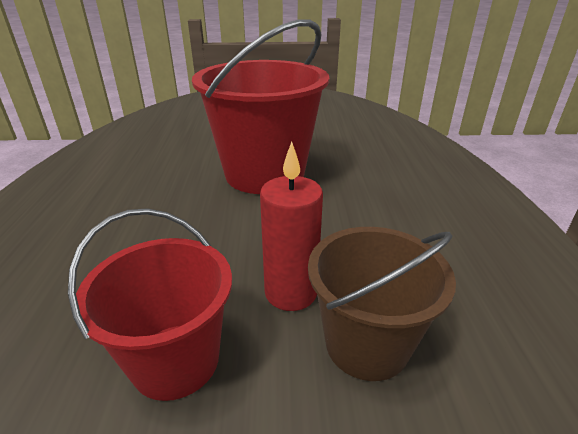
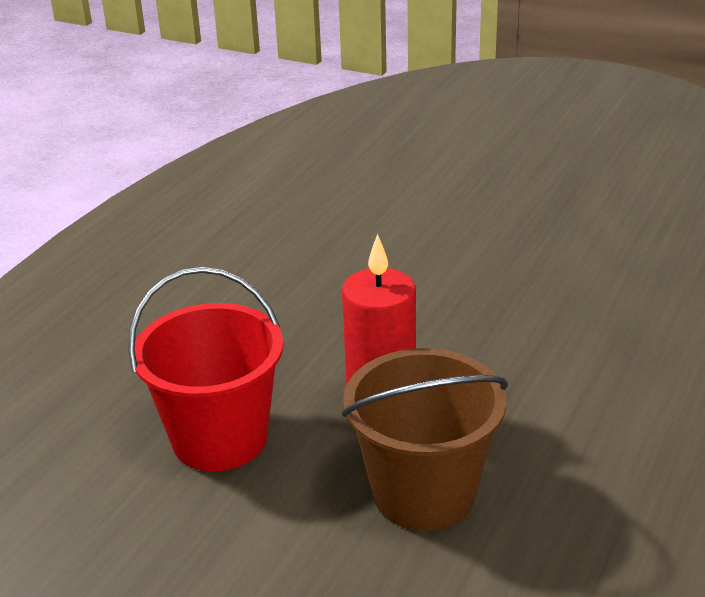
camera: 30 degrees right, 0 degrees up
(264, 174) = (467, 248): red bucket -> none

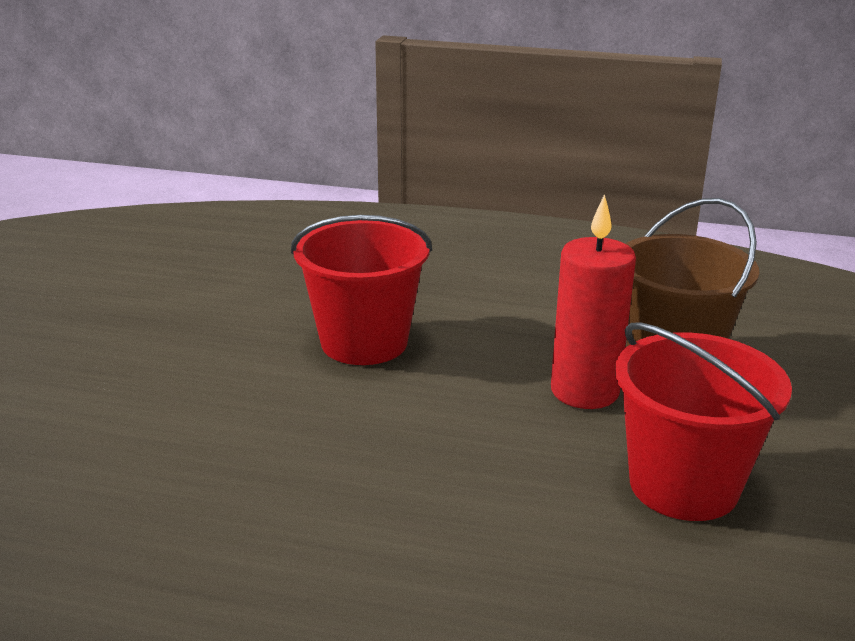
camera: 105 degrees left, 5 degrees down
(503, 299) = (364, 342): none -> red bucket

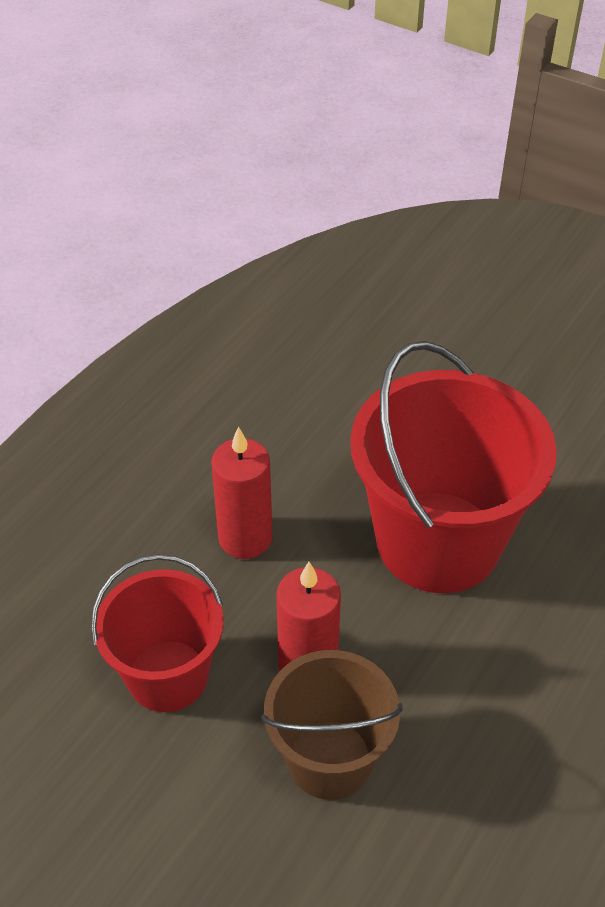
camera: 110 degrees right, 20 degrees up
(364, 342) = (438, 542): red bucket -> red bucket, size x1.67
(437, 476) = (245, 538): none -> red candle

